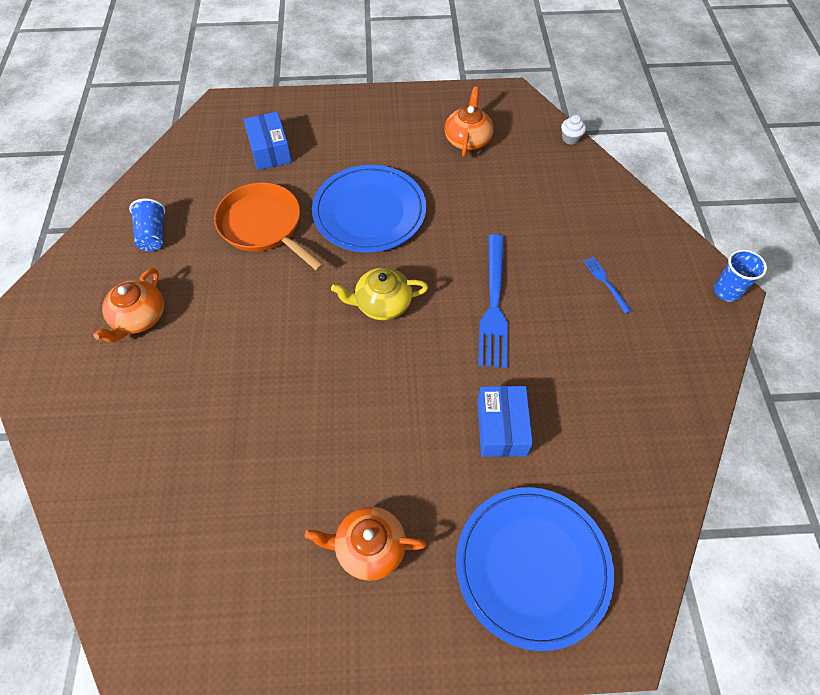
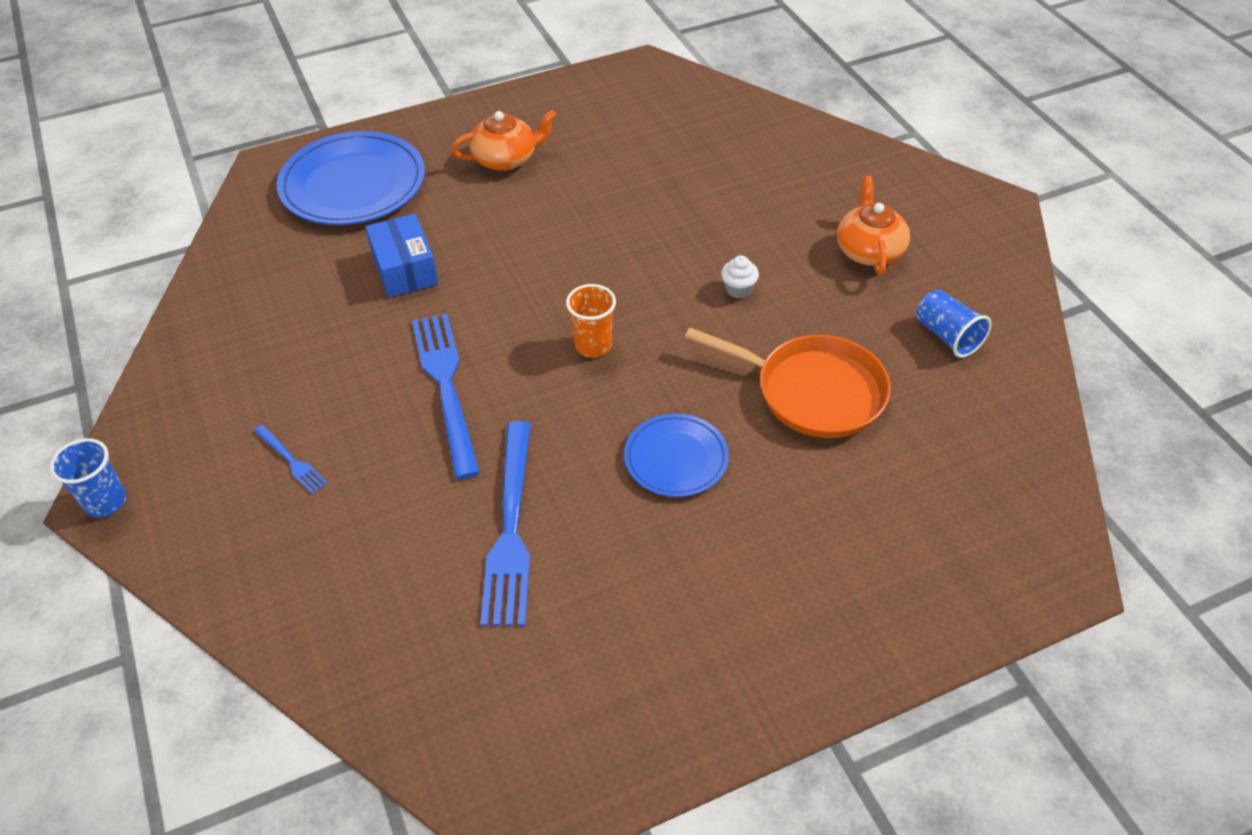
camera: 160 degrees right, 10 degrees down
(270, 150) = (902, 513): blue box -> none
(369, 212) = (676, 458): blue plate -> blue plate, size x0.57
(382, 303) = (593, 345): yellow teapot -> orange cup
(468, 139) = (574, 655): orange teapot -> none
(479, 203) = (510, 528): none -> blue fork
(570, 138) = (373, 727): white cupcake -> white cupcake (738, 289)

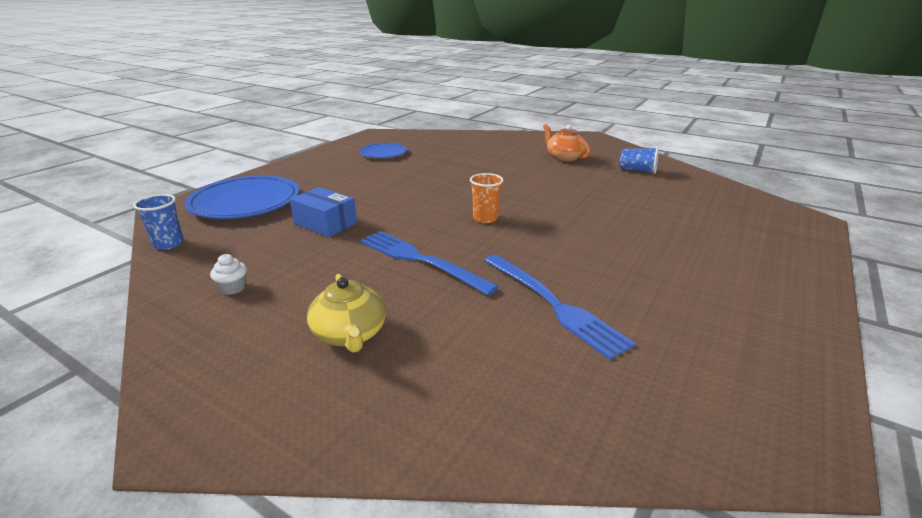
camera: 35 degrees left, 20 degrees down
(106, 502) = (185, 434): blue cup -> blue cup (168, 244)
(291, 461) = (350, 334): blue fork -> yellow teapot
(506, 159) = (338, 172): orange teapot -> none
(676, 458) = (595, 242): blue plate -> blue plate (383, 153)
(738, 289) = (528, 181): white cupcake -> white cupcake (233, 288)
(812, 392) = (616, 201): orange pan -> none

